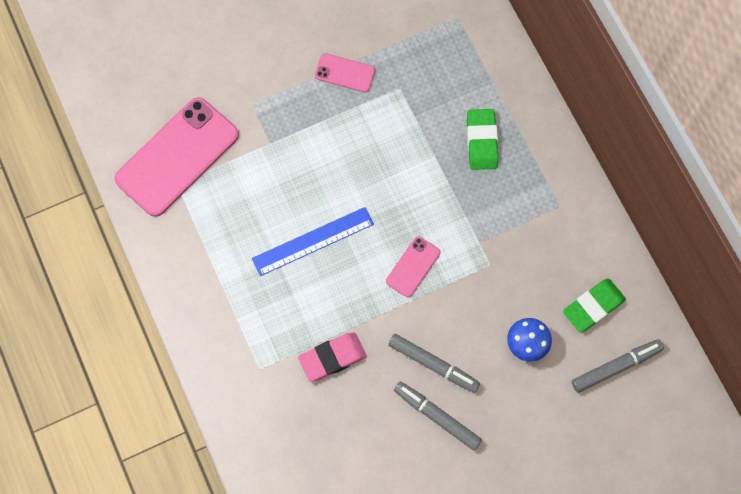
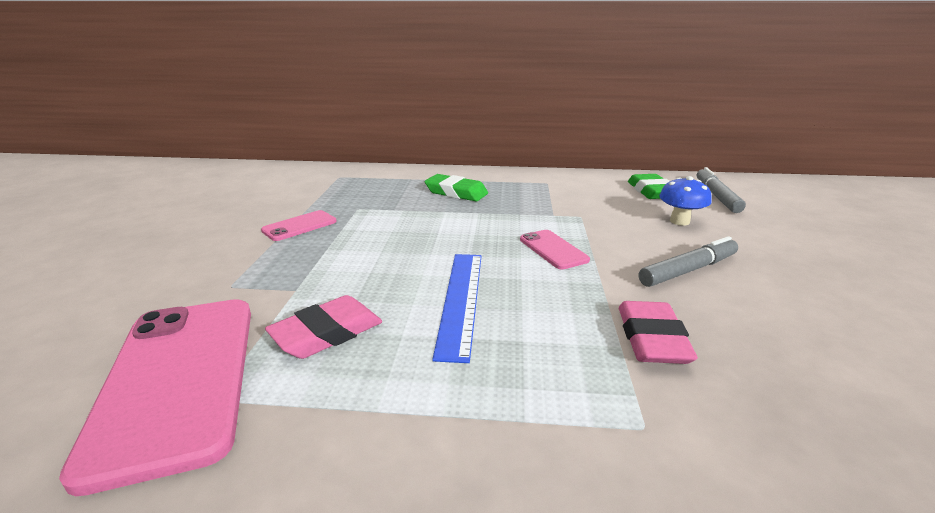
camera: 60 degrees left, 45 degrees down
(243, 193) = (327, 333): none -> pink eraser
(437, 417) = (766, 286): grey marker -> none

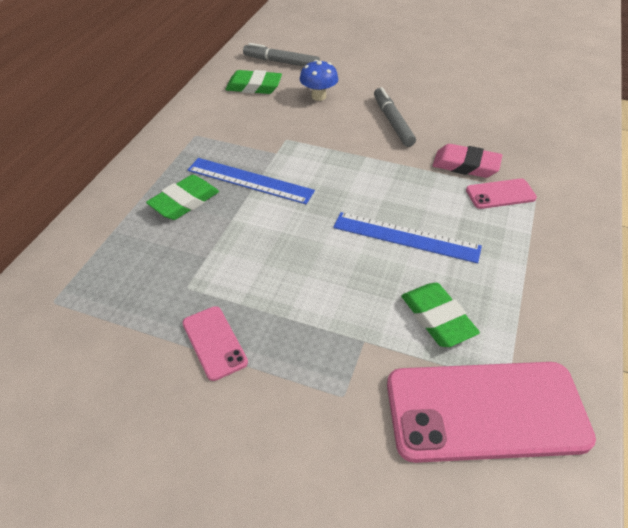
camera: 75 degrees left, 20 degrees up
(327, 333) = (437, 318): pink eraser -> green eraser
(501, 210) = (250, 181): none -> blue ruler
(553, 250) = (342, 171): pink phone -> pink phone (500, 194)

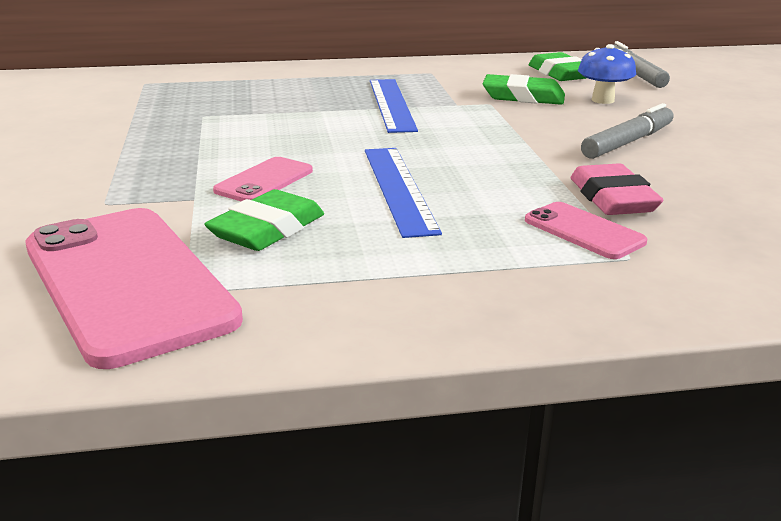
camera: 60 degrees right, 20 degrees down
(184, 201) = (321, 90): green eraser -> green eraser (523, 97)
(214, 342) = (139, 139): pink phone -> pink phone (264, 181)

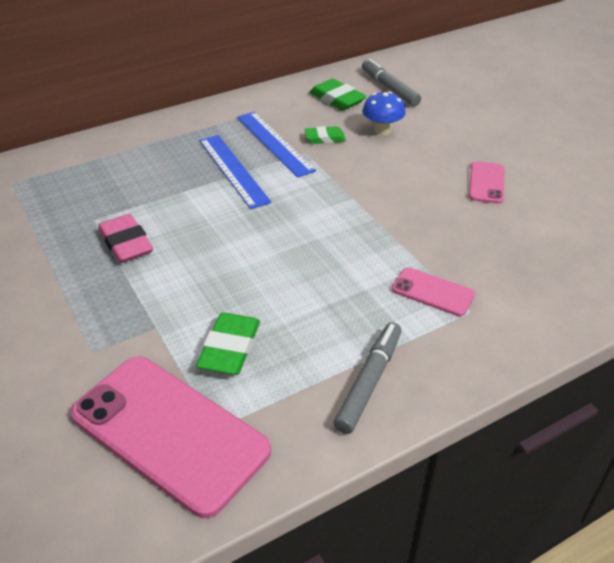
camera: 20 degrees left, 15 degrees up
(264, 181) = (194, 292): pink phone -> pink phone (486, 183)
(399, 188) = (294, 277): blue ruler -> blue ruler (274, 143)
(523, 97) = (325, 138): green eraser -> green eraser, size x0.64
(612, 198) = (436, 251): pink eraser -> pink eraser (126, 243)
(627, 142) = (419, 182): grey marker -> grey marker (369, 382)

